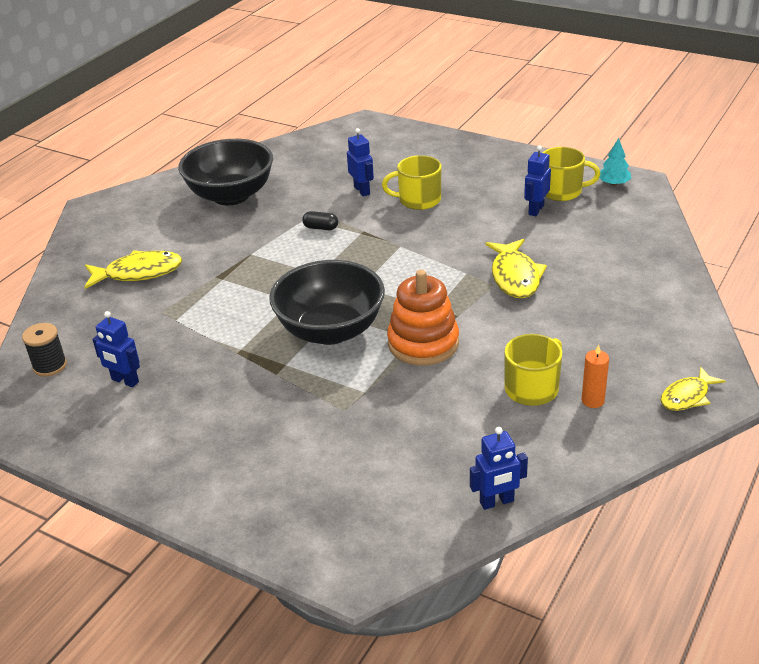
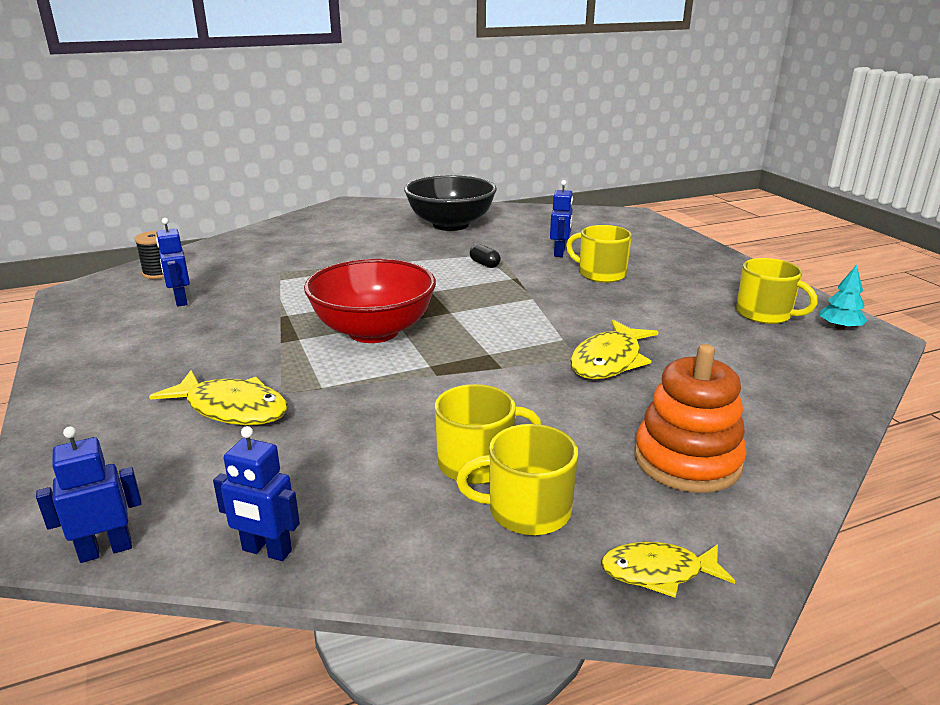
camera: 35 degrees right, 10 degrees down
(139, 273) = (309, 245): yellow fish -> yellow fish (232, 409)
(330, 330) = (373, 331): black bowl -> red bowl
(423, 343) = (433, 374): orange stacking toy -> orange stacking toy (687, 460)
(536, 210) = (712, 318): blue robot -> blue robot (106, 550)
(592, 400) = (526, 510): orange candle -> yellow mug

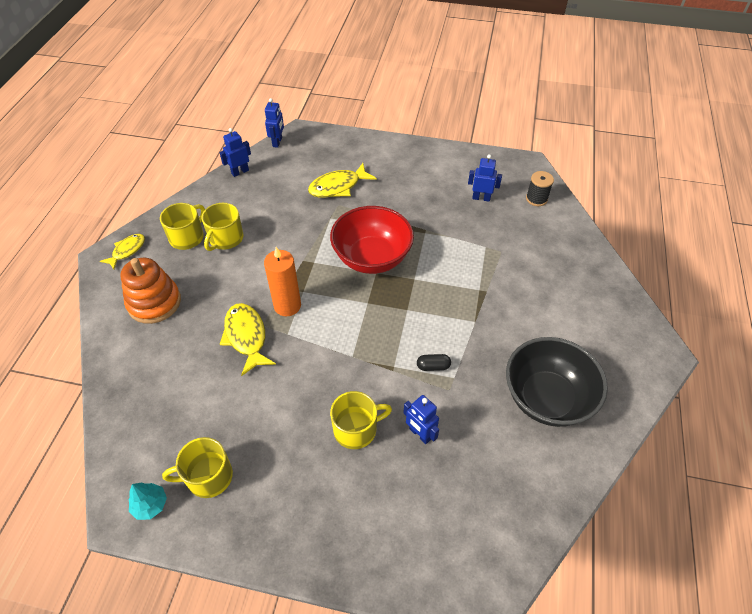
camera: 125 degrees right, 25 degrees up
(525, 354) = (287, 306): none -> orange candle

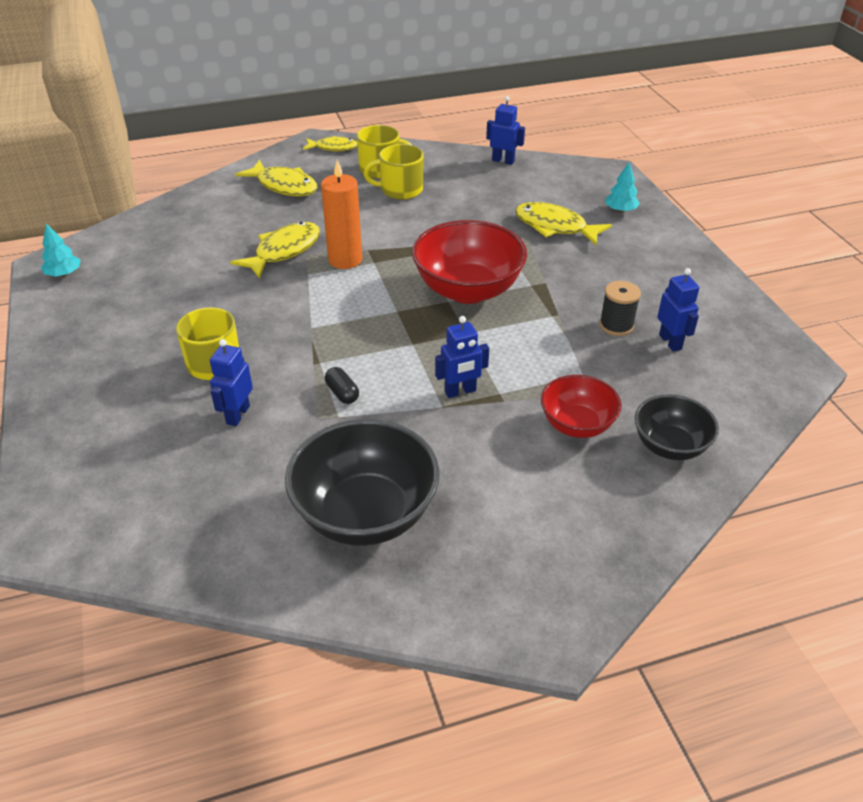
camera: 60 degrees right, 10 degrees down
(154, 302) = (284, 186): orange stacking toy -> yellow fish
(208, 477) = (108, 293): yellow mug -> none
(277, 142) = (576, 164): blue robot -> blue robot (460, 391)
(345, 151) = (620, 210): none -> turquoise tree
(524, 270) = (577, 425): none -> red bowl
(536, 199) = (733, 395): black spool -> black spool (616, 325)
(560, 242) = (670, 446): none -> black bowl

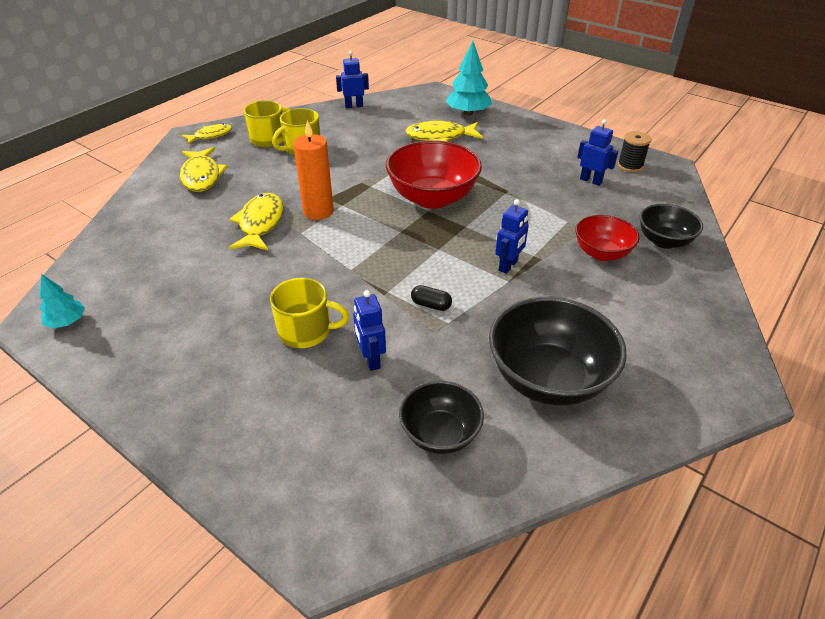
camera: 35 degrees left, 0 degrees up
(219, 506) = (440, 434): none -> black bowl
(284, 186) = (202, 176): yellow fish -> yellow fish turned 75 degrees clockwise
(616, 325) = (550, 183): black spool -> black spool (630, 166)
(620, 210) = (468, 113): turquoise tree -> turquoise tree, size x1.75

